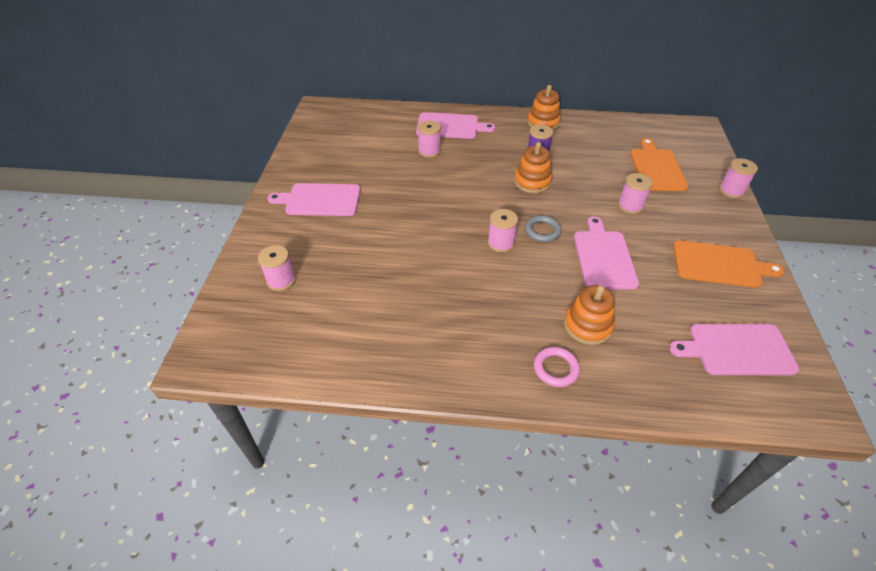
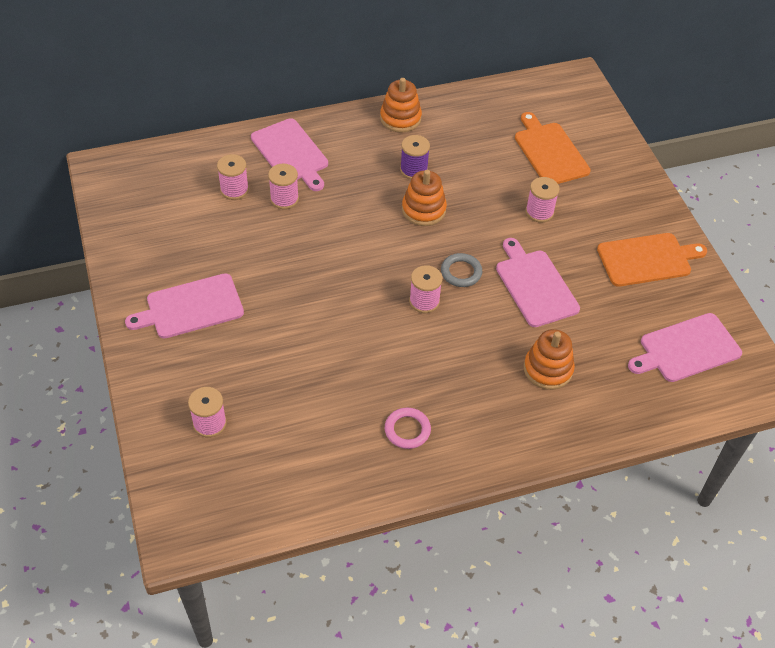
camera: 25 degrees left, 5 degrees up
(450, 126) = (291, 153): pink cutting board -> pink cutting board turned 75 degrees clockwise
(555, 368) = (535, 424): pink ring -> pink ring (407, 430)
(731, 190) = (634, 161): pink spool -> pink spool (234, 190)

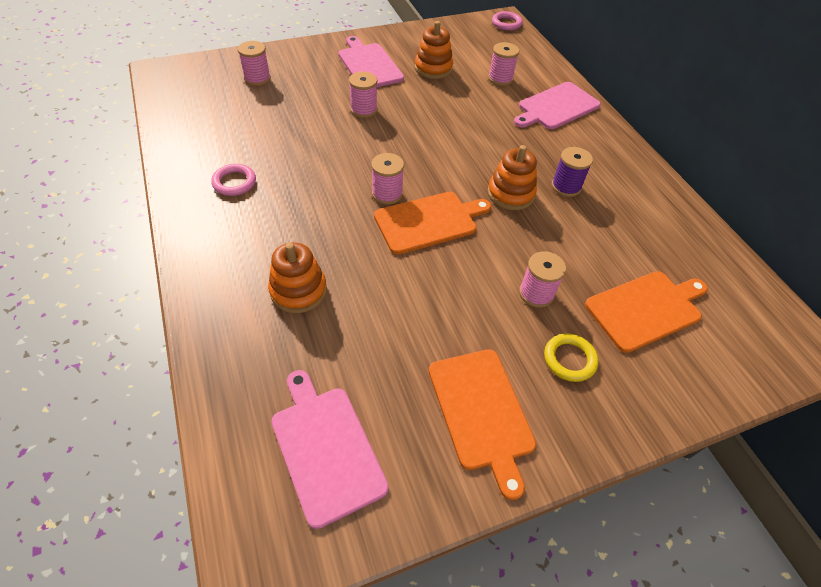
camera: 85 degrees right, 0 degrees up
(113, 166) = (506, 23): none -> pink ring
(284, 199) = (498, 105): pink spool -> pink spool (363, 110)
(400, 118) = (639, 176): orange stacking toy -> orange stacking toy (433, 68)
(461, 272) = (429, 221): grey ring -> orange cutting board
(535, 285) = (419, 284): pink cutting board -> none
(599, 204) = (569, 359): none -> yellow ring

